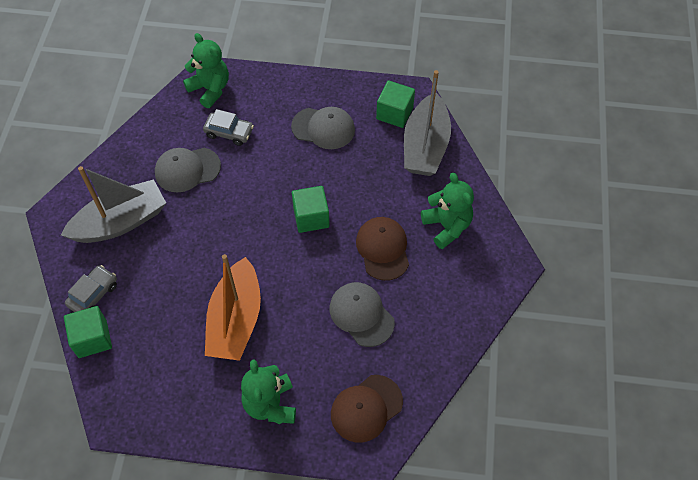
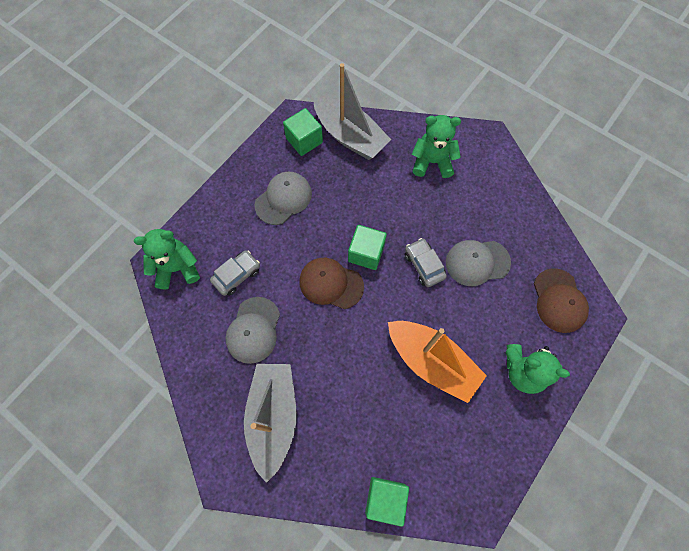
camera: 60 degrees left, 10 degrees up
(93, 294) = (338, 477): grey car -> grey car (424, 265)
(383, 249) = (427, 216): brown cap -> brown cap (331, 284)

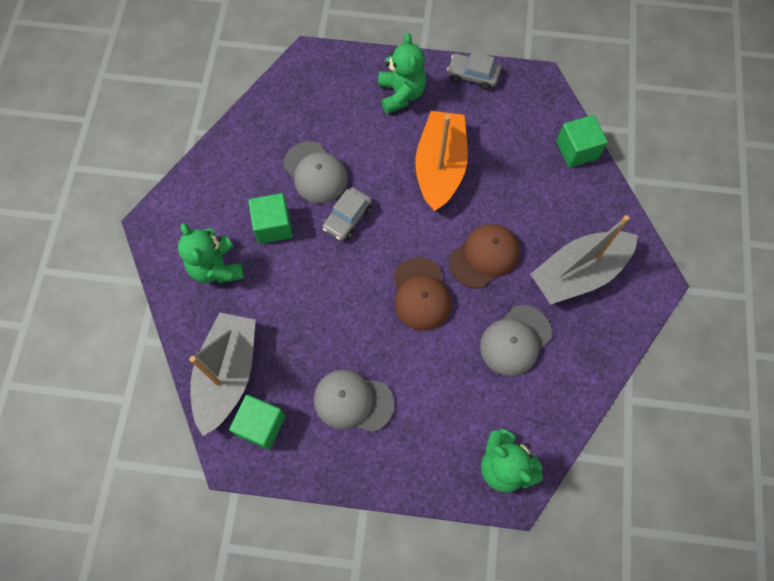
camera: 120 degrees left, 0 degrees up
(237, 275) = (471, 394): grey car -> grey car (473, 75)
(253, 330) = (515, 340): grey cap -> grey cap turned 150 degrees clockwise
(366, 253) = (367, 278): green cube -> green cube (273, 226)
(559, 300) = (315, 91): brown cap -> brown cap (484, 256)

